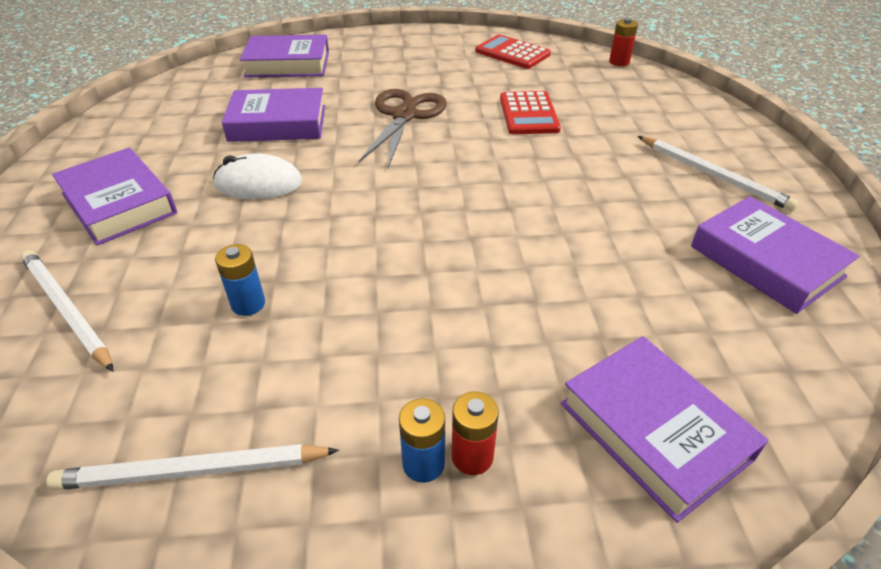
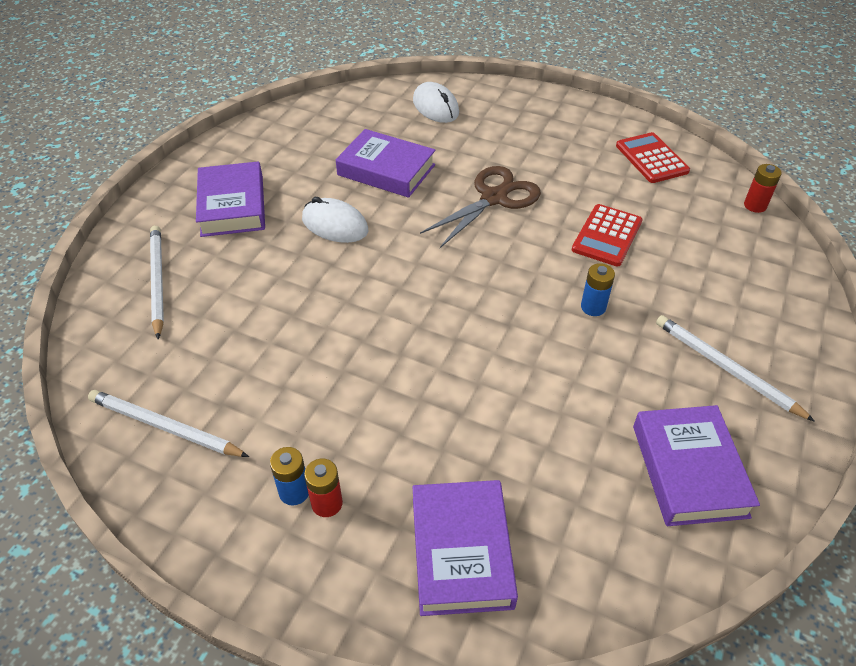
camera: 30 degrees right, 5 degrees up
(248, 304) = (265, 326): blue battery -> blue battery (593, 307)
(287, 64) = (435, 107): purple book -> white mouse
(713, 175) = (726, 368): white pencil -> white pencil turned 150 degrees clockwise

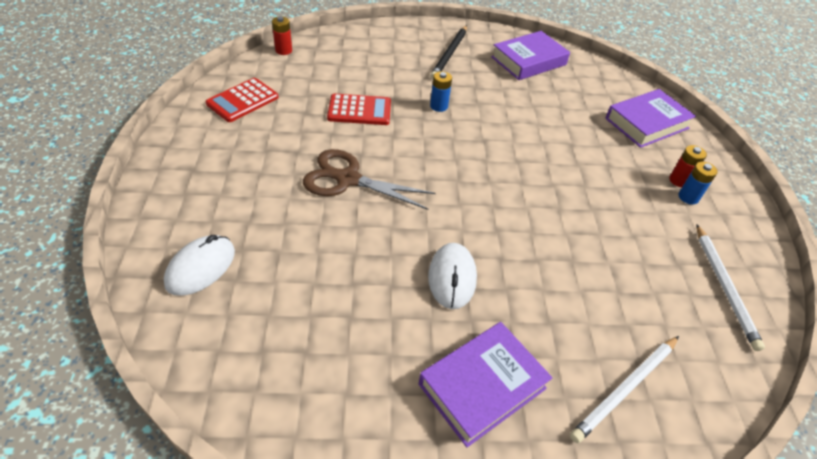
camera: 120 degrees left, 0 degrees up
(386, 170) = (345, 269): purple book -> none
(726, 368) = (449, 54): white pencil -> black pencil

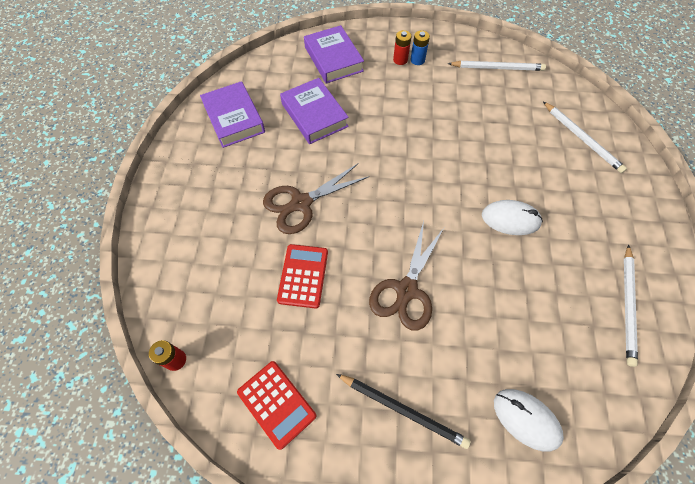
camera: 80 degrees left, 15 degrees up
(333, 401) = (627, 305): none -> white pencil
(439, 106) = (301, 203): blue battery -> brown scissors
(449, 54) = (211, 183): black pencil -> black pencil (403, 410)
(482, 386) = (596, 213): purple book -> purple book (314, 115)

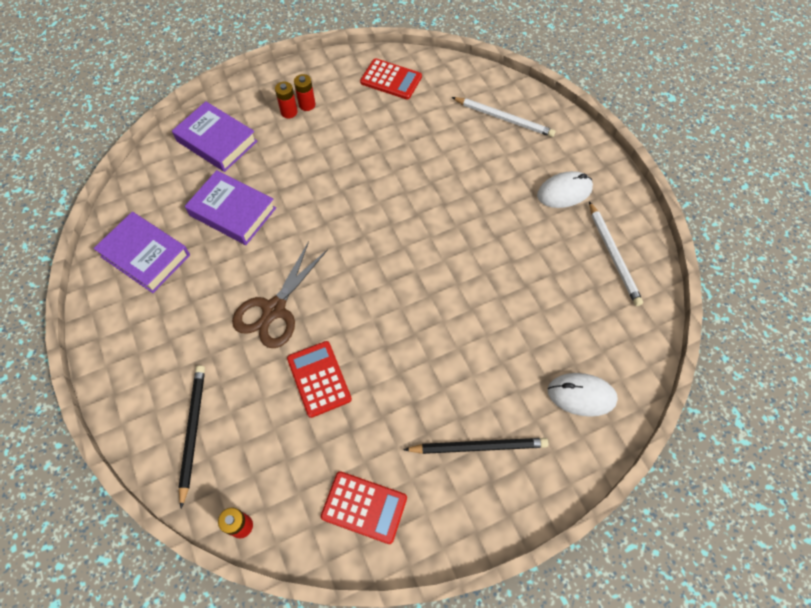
camera: 30 degrees left, 0 degrees up
(187, 265) = (193, 431): none -> black pencil
(406, 290) = (424, 340): brown scissors -> none
(417, 60) = (307, 105): blue battery -> red battery
(497, 68) = (391, 80): white pencil -> red calculator
(510, 219) = (480, 227): white mouse -> white mouse (564, 192)

